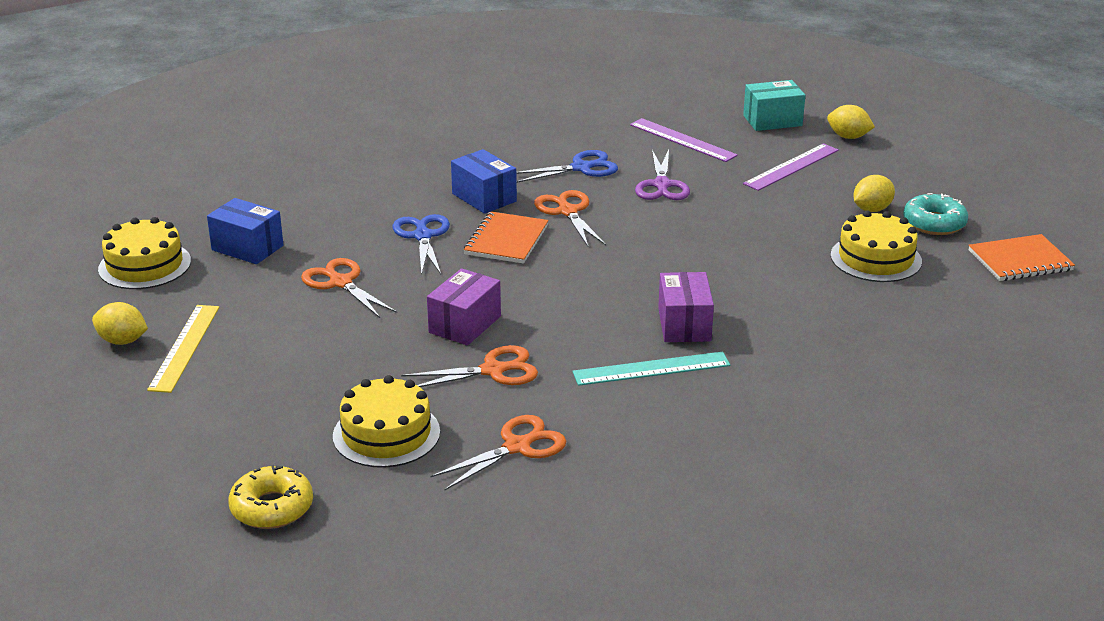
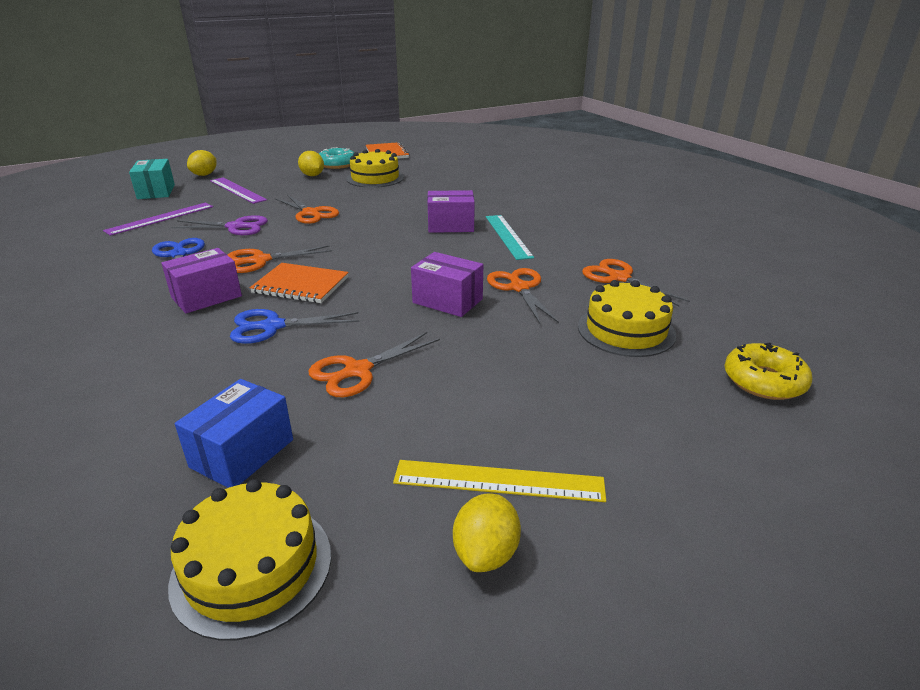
camera: 90 degrees left, 0 degrees up
(484, 197) = (206, 297): blue box -> purple box
(714, 224) = (311, 213): none -> orange scissors

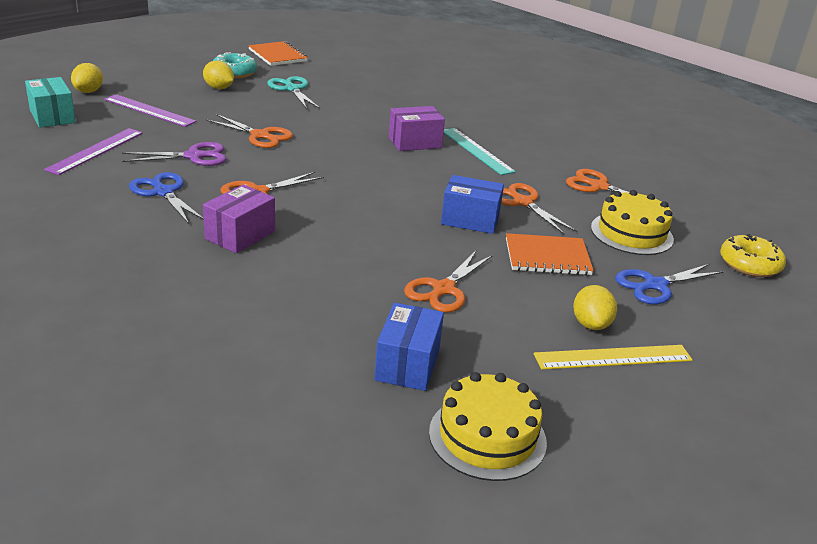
camera: 20 degrees left, 0 degrees up
(272, 326) = (332, 258): blue scissors -> blue scissors (655, 285)
(300, 285) = (322, 216): orange notebook -> orange notebook (547, 257)
(375, 178) = (292, 89): yellow cake -> turquoise scissors
(447, 301) = (470, 220): purple box -> blue box
(486, 553) = (636, 403): yellow lemon -> yellow lemon (591, 324)

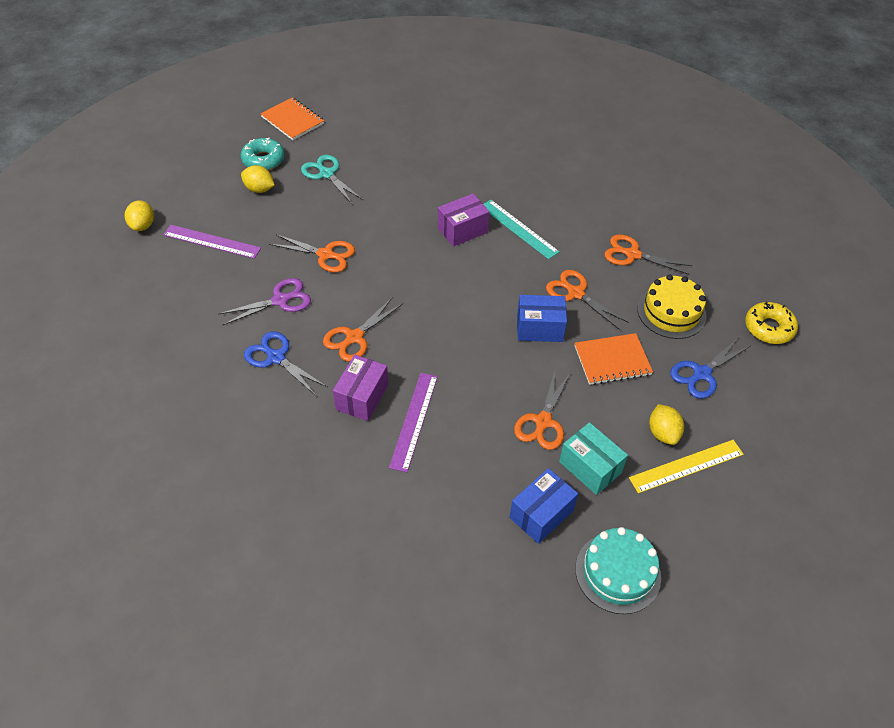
camera: 10 degrees left, 20 degrees up
(52, 116) = (129, 273): turquoise box -> turquoise box (590, 467)
(96, 151) = (192, 314): purple ruler -> purple ruler (414, 420)
(407, 364) = (541, 514): blue box -> blue box turned 45 degrees clockwise
(487, 437) = (617, 572): yellow cake -> turquoise cake

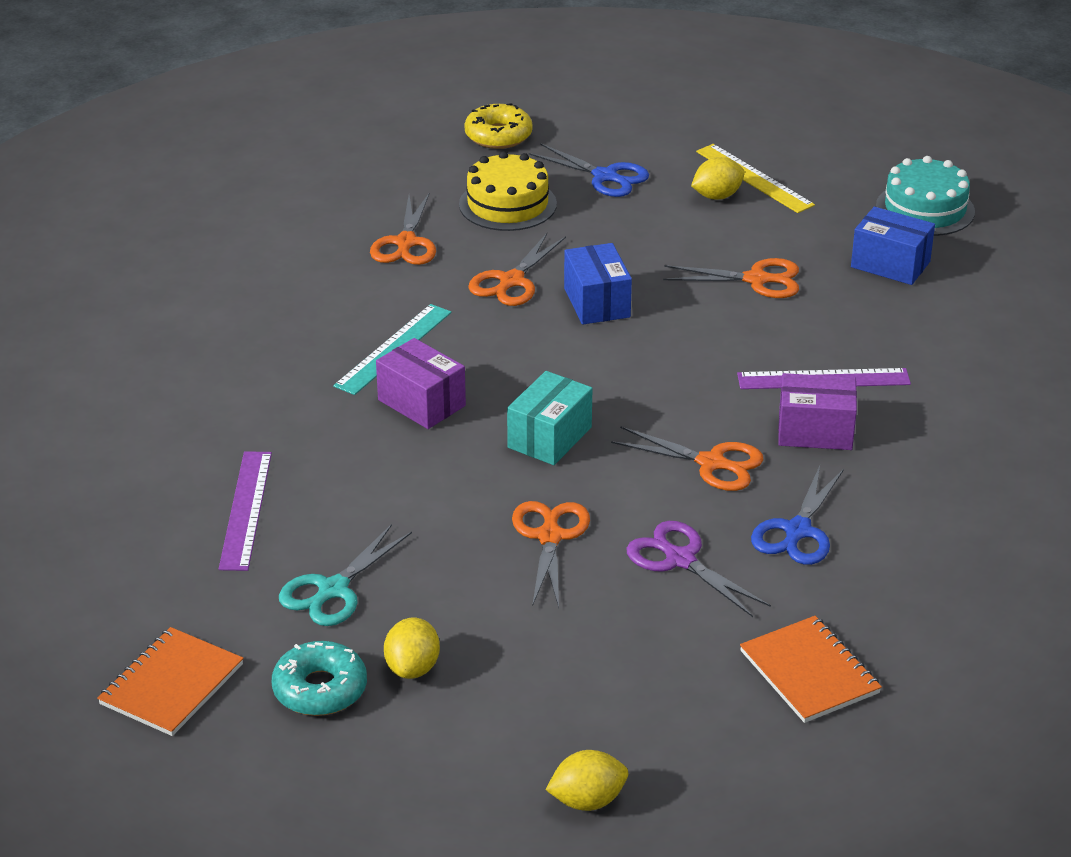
camera: 105 degrees left, 15 degrees down
(212, 241) = (585, 686): purple ruler -> purple ruler (246, 510)
(590, 467) = (801, 239): turquoise box -> turquoise box (550, 437)
(612, 360) = (622, 240): orange notebook -> orange notebook (809, 672)

